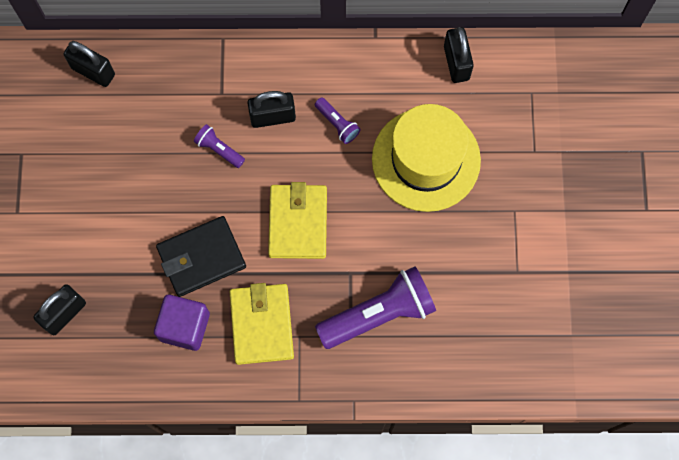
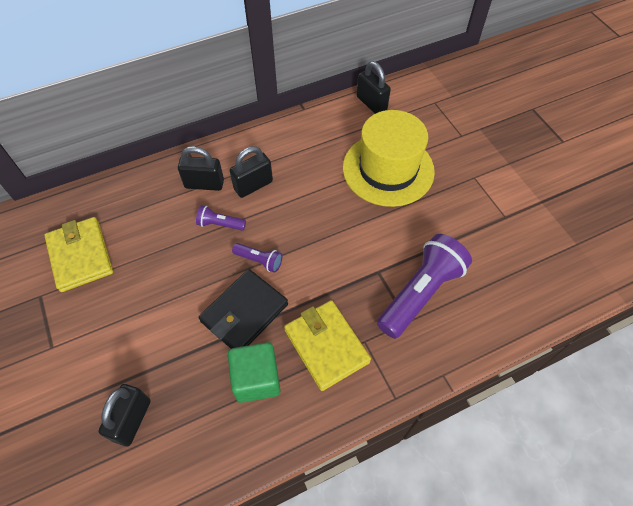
camera: 25 degrees left, 15 degrees down
(93, 71) = (86, 209): black padlock -> black padlock (204, 184)
(184, 326) = (256, 379): purple cube -> green cube
(298, 223) = (314, 252): yellow wallet -> yellow wallet (80, 256)
(337, 124) = (307, 171): purple flashlight -> purple flashlight (259, 260)

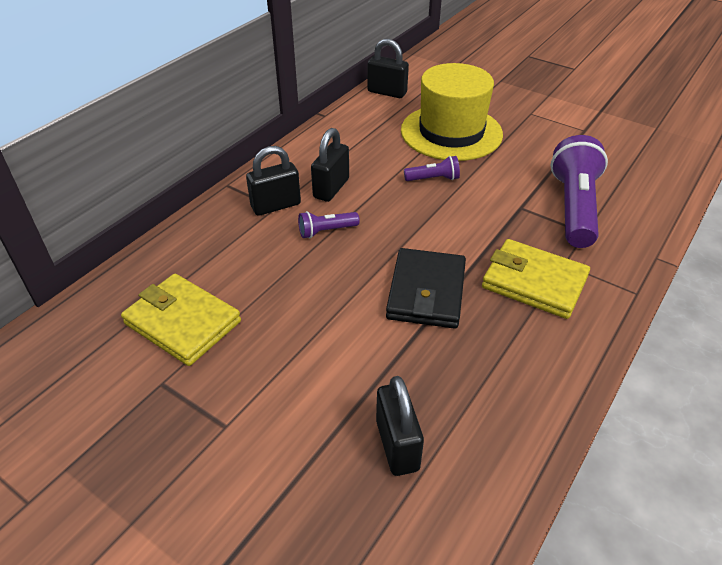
camera: 30 degrees left, 15 degrees down
(256, 379) = (495, 340): green cube -> none
(259, 260) = (398, 244): purple flashlight -> purple flashlight (433, 179)

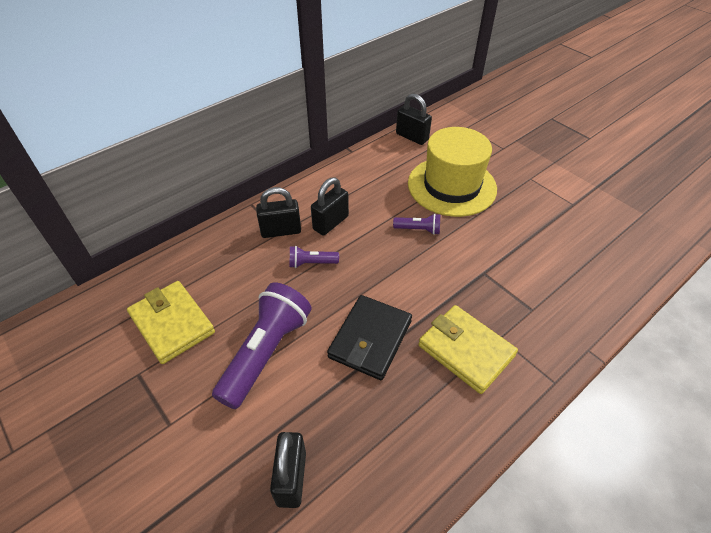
camera: 15 degrees right, 5 degrees up
(574, 207) = (531, 282): purple flashlight -> purple flashlight (266, 352)

